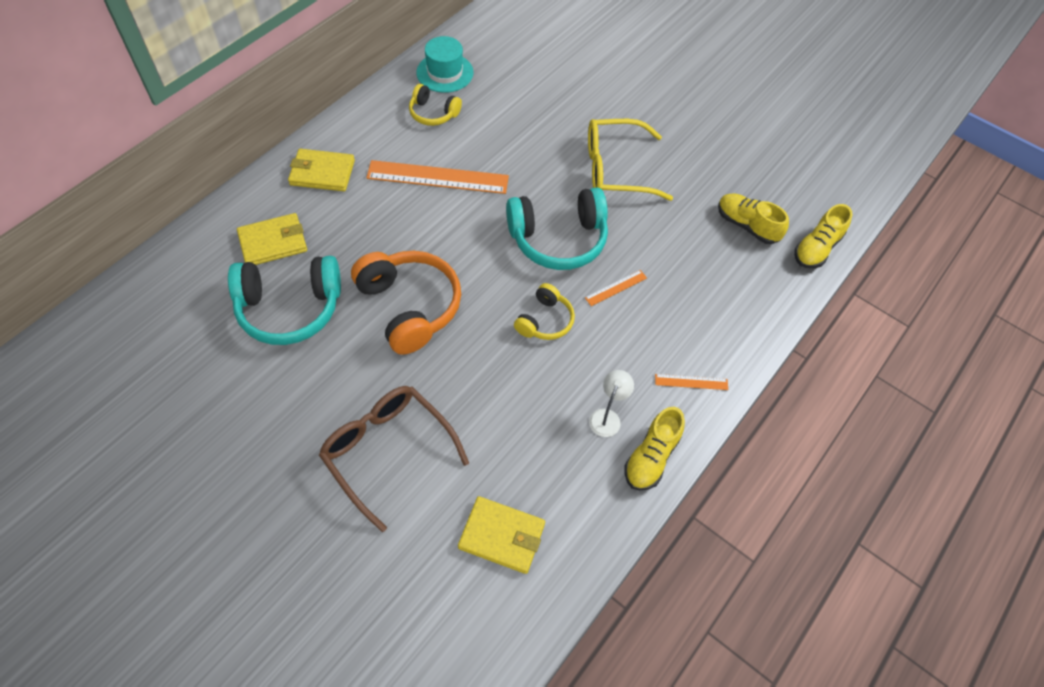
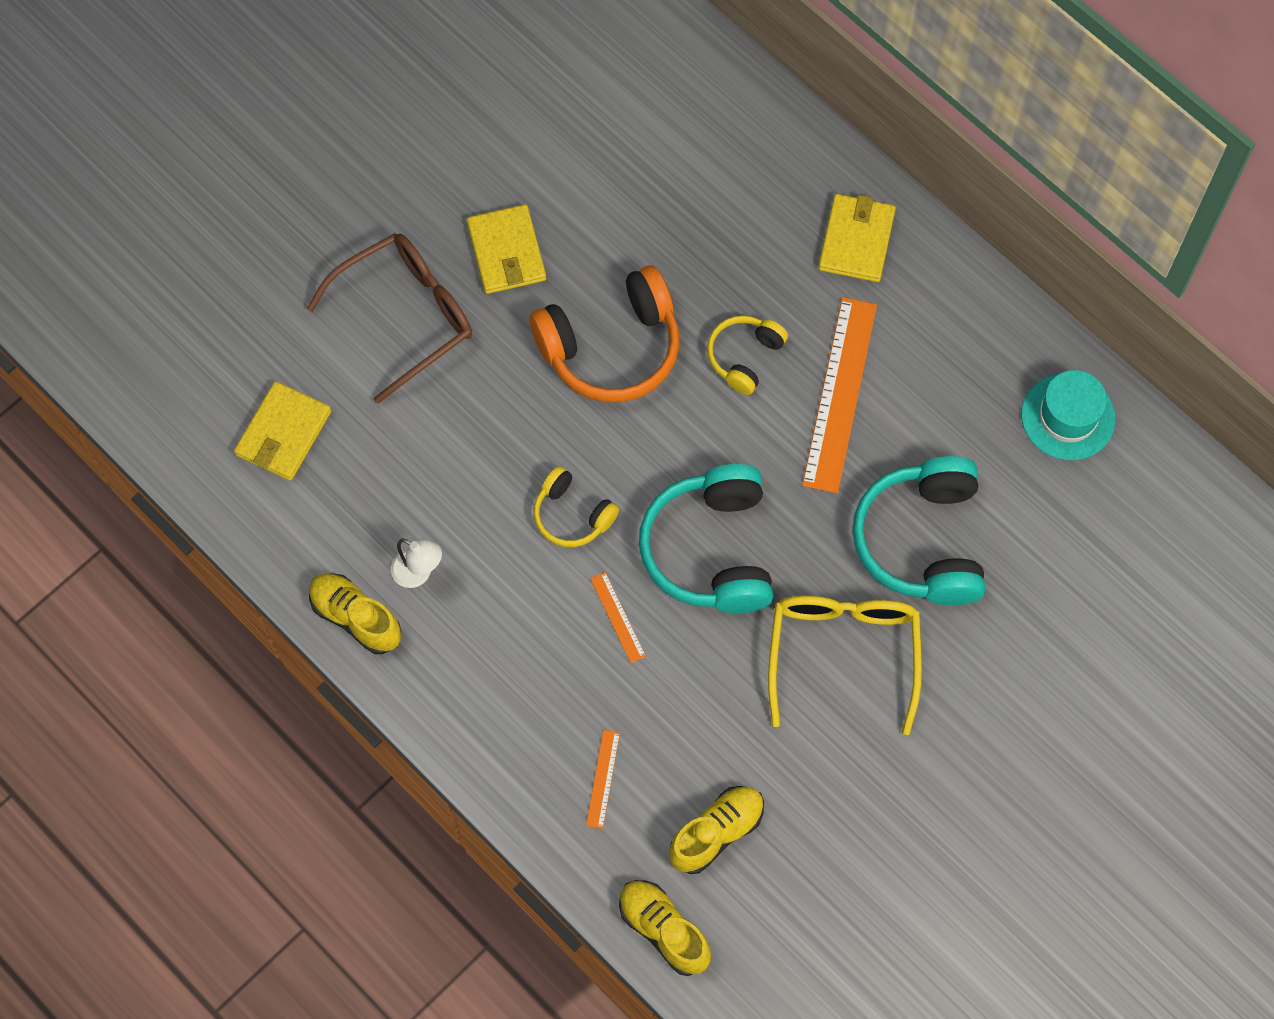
camera: 100 degrees right, 10 degrees up
(273, 242) = (733, 183): yellow wallet -> yellow wallet (506, 252)
(290, 308) = (623, 206): turquoise headphones -> turquoise headphones (922, 541)
(433, 113) = (974, 394): yellow headphones -> yellow headphones (744, 357)
(691, 382) = (455, 690): orange ruler -> orange ruler (602, 779)

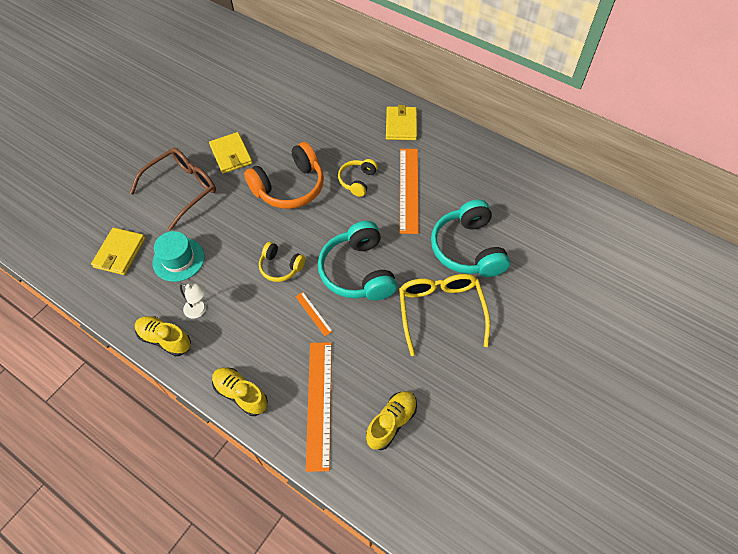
camera: 10 degrees left, 10 degrees down
(602, 779) = (319, 403): orange ruler -> orange ruler, size x2.22
(664, 930) = (371, 489): yellow shoe -> yellow shoe (241, 394)
(1068, 417) = (524, 182): turquoise hat -> turquoise hat (178, 259)

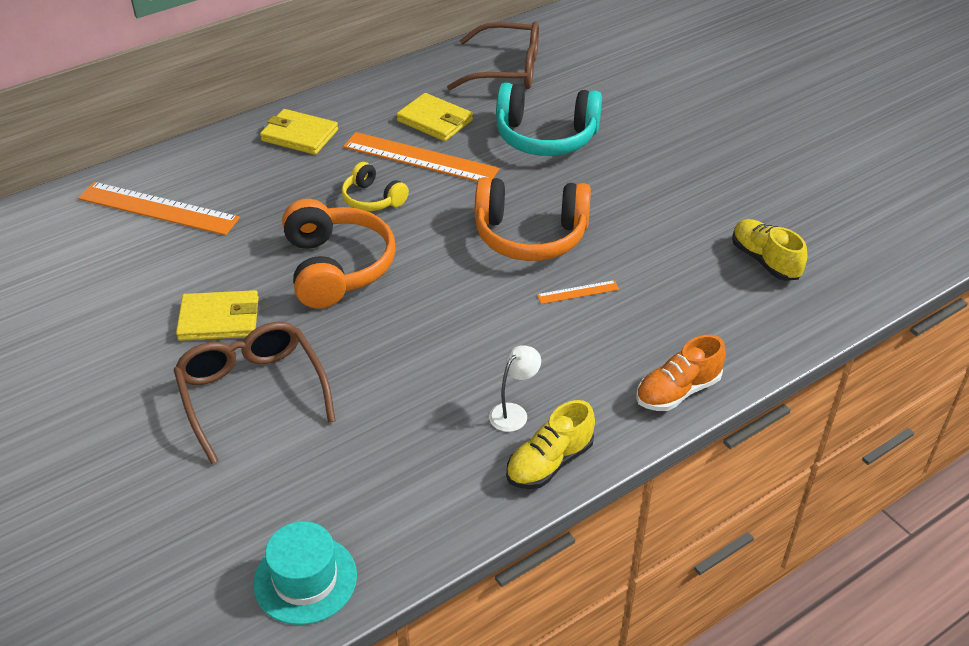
camera: 70 degrees left, 15 degrees down
(120, 253) = (341, 499): yellow wallet -> yellow wallet (435, 121)
(178, 259) = (401, 422): turquoise hat -> turquoise hat (305, 579)
(241, 394) = (677, 391): yellow shoe -> orange shoe
(281, 267) = (481, 308): yellow headphones -> none
(319, 403) = (718, 317): orange ruler -> orange ruler (158, 209)
(358, 271) = (530, 235): turquoise headphones -> orange headphones
(441, 312) = (627, 182): yellow glasses -> none
(535, 202) = (505, 70): none -> brown glasses

